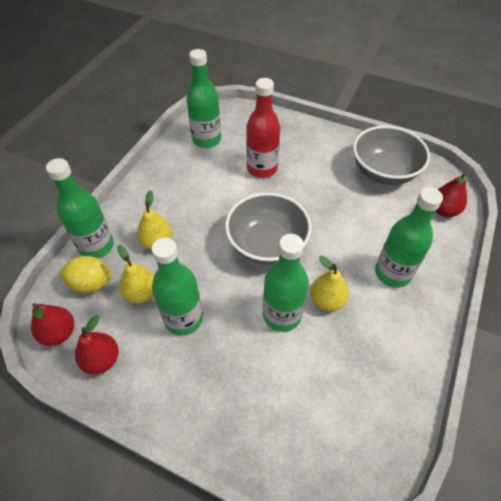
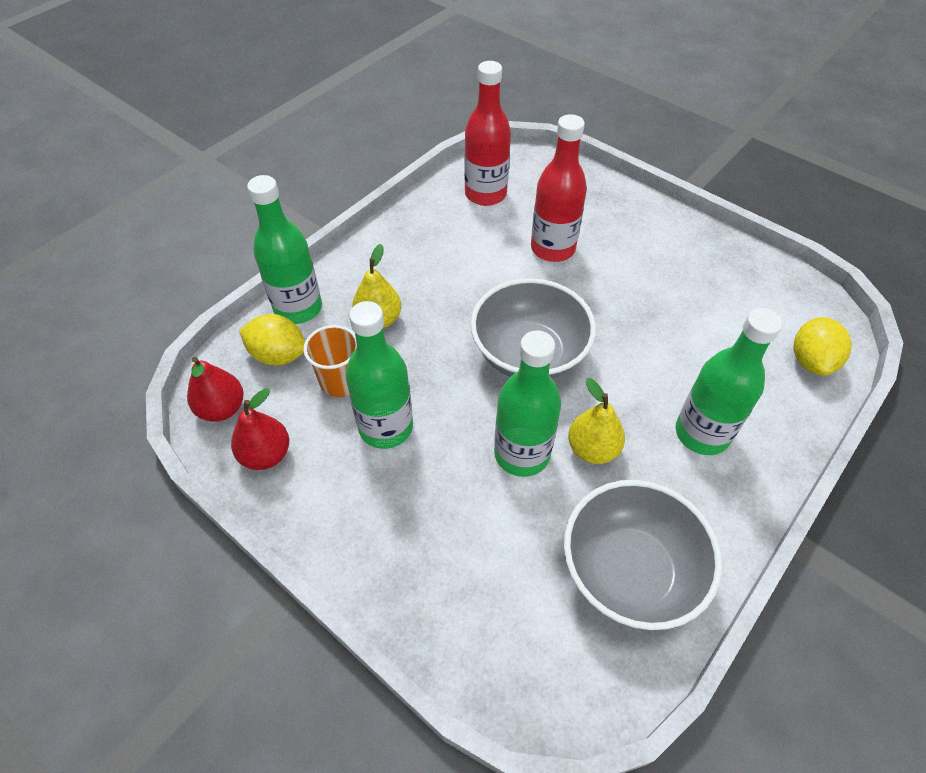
camera: 15 degrees right, 0 degrees up
(141, 293) = (340, 382): yellow pear -> orange cup
(206, 140) = (485, 194): green bottle -> red bottle
(383, 172) = (734, 287): grey bowl -> grey bowl (629, 571)
(443, 210) = (811, 361): red pear -> yellow lemon

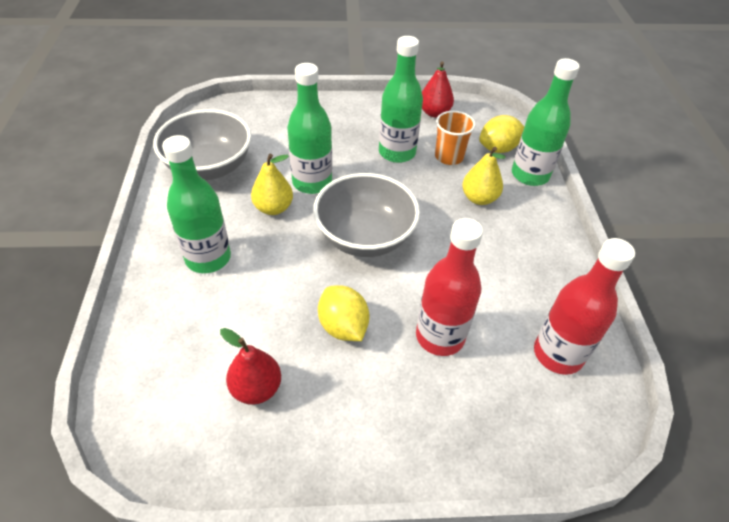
camera: 135 degrees right, 5 degrees down
(222, 409) = (482, 115): red pear -> red pear (256, 388)
(811, 361) = (143, 375): yellow lemon -> yellow lemon (343, 326)

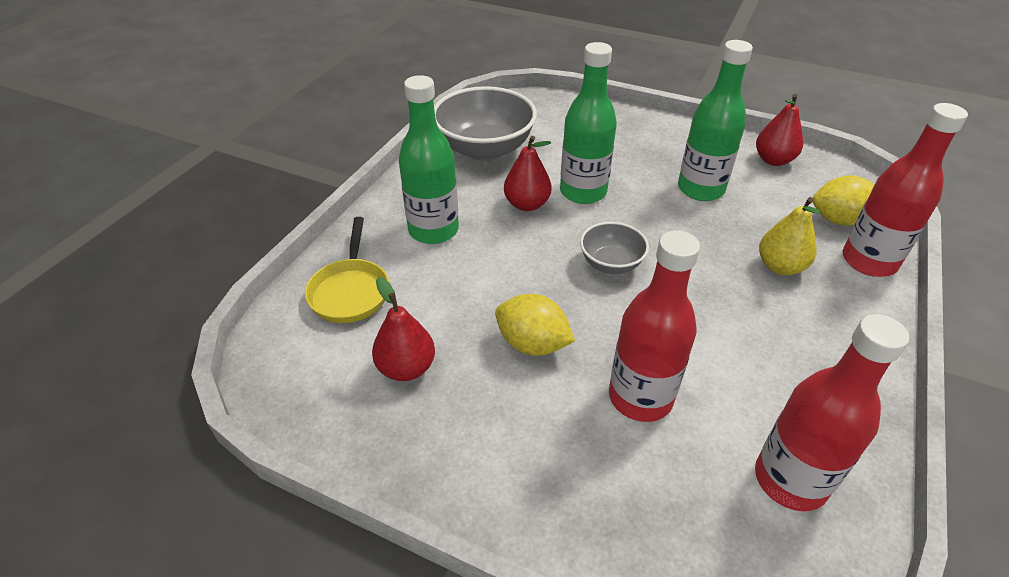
camera: 30 degrees right, 5 degrees down
(167, 341) = (350, 291): none -> yellow pan
(273, 208) = (527, 204): yellow pear -> red pear
(343, 326) = (532, 344): yellow lemon -> yellow lemon turned 60 degrees counterclockwise
(365, 237) = (611, 263): grey bowl -> grey bowl, size x0.54
(449, 156) = (765, 211): orange cup -> none
(530, 175) = (868, 261): green bottle -> red bottle

